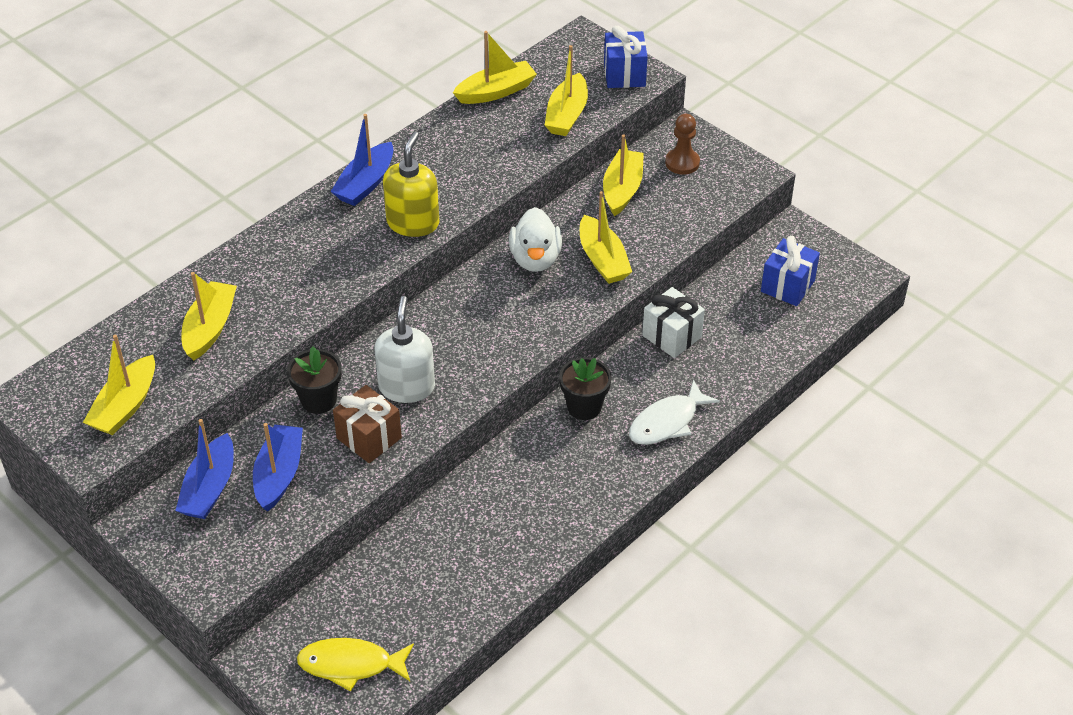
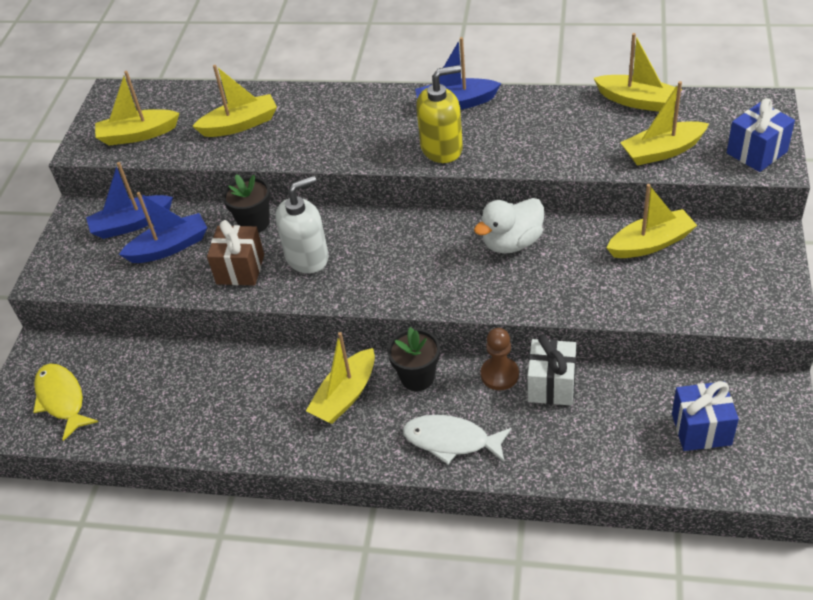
camera: 60 degrees right, 0 degrees up
(602, 259) = (556, 280): yellow boat -> yellow boat (345, 395)
(682, 163) = (730, 259): brown pawn -> brown pawn (499, 374)

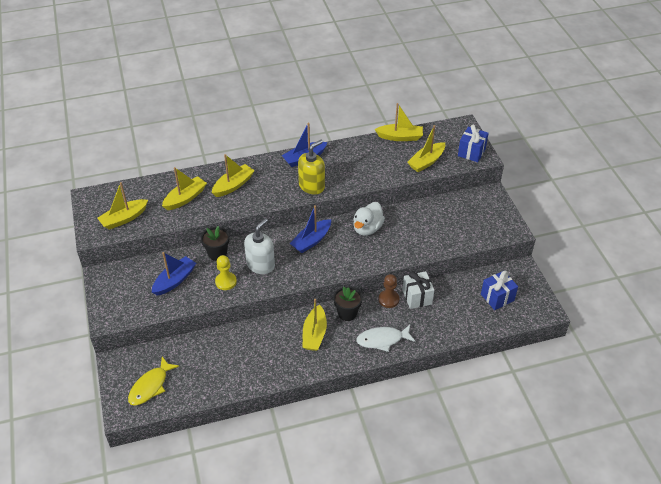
camera: 30 degrees left, 0 degrees up
(62, 399) = (150, 386): yellow fish -> yellow fish turned 90 degrees counterclockwise
(132, 224) = (141, 273): blue boat -> blue boat (311, 241)
(240, 269) = (226, 282): brown gift -> yellow pawn
(650, 243) = (436, 211): yellow boat -> yellow boat (233, 185)

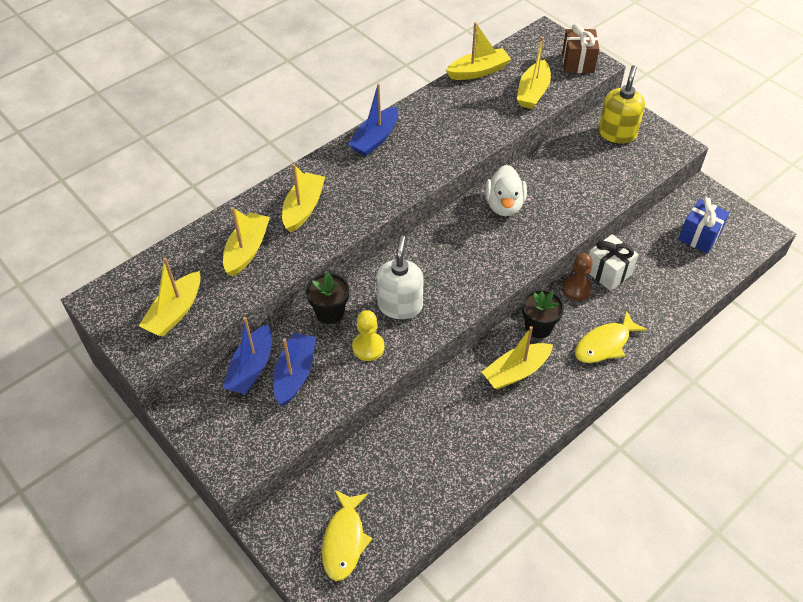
camera: 25 degrees left, 5 degrees up
(311, 241) = (444, 247): blue boat -> blue boat (251, 368)
(312, 186) = (411, 172): yellow soap dispenser -> yellow soap dispenser (617, 133)
(314, 334) = (516, 371): yellow boat -> yellow boat turned 75 degrees clockwise
(382, 340) = (605, 344): white fish -> yellow fish
(471, 152) = (578, 63): blue gift -> brown gift

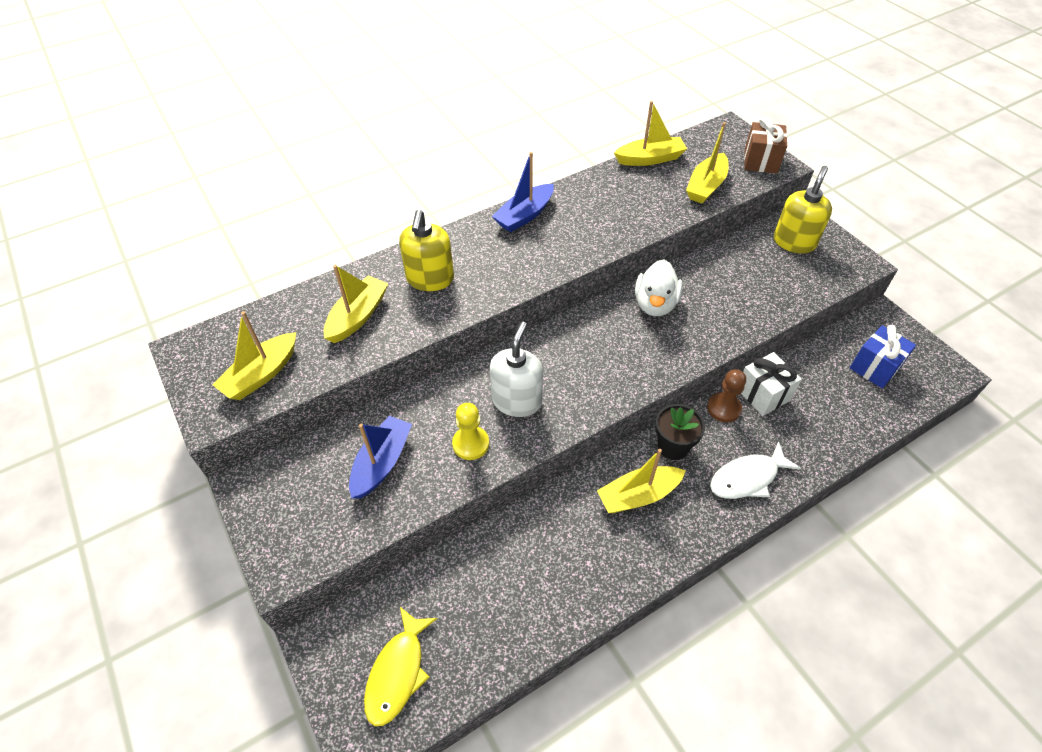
camera: 10 degrees right, 0 degrees up
(251, 368) = (336, 448): blue boat -> none
(303, 208) = (430, 279): yellow boat -> yellow soap dispenser
(330, 312) = (438, 397): black flower pot -> none
(605, 344) = (747, 478): yellow fish -> white fish

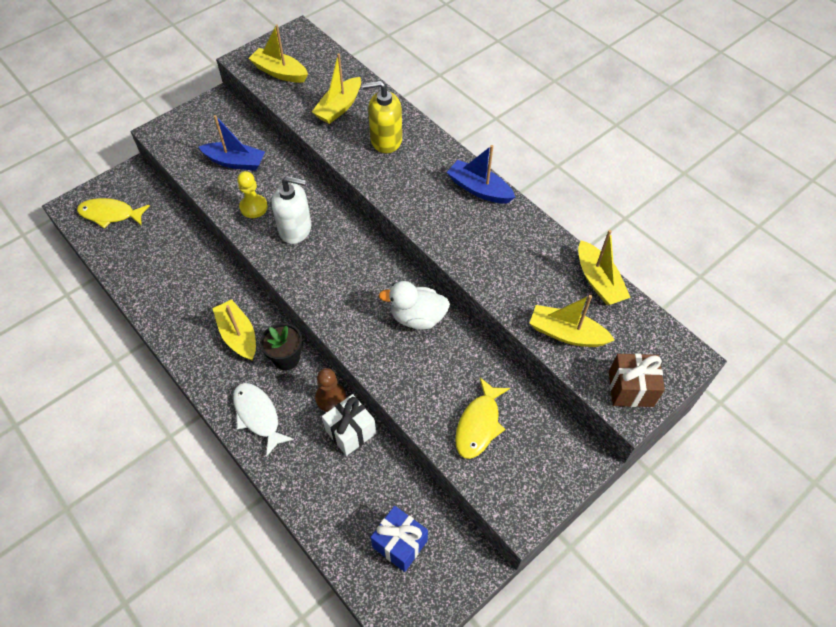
camera: 80 degrees right, 5 degrees up
(358, 316) = (339, 107): yellow boat -> yellow boat turned 105 degrees clockwise
(775, 276) = (479, 424): none -> yellow fish
(794, 242) = (538, 446): yellow soap dispenser -> none

